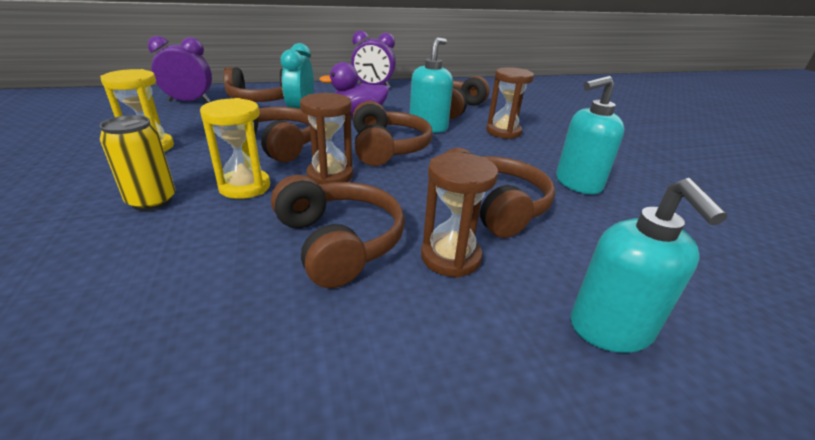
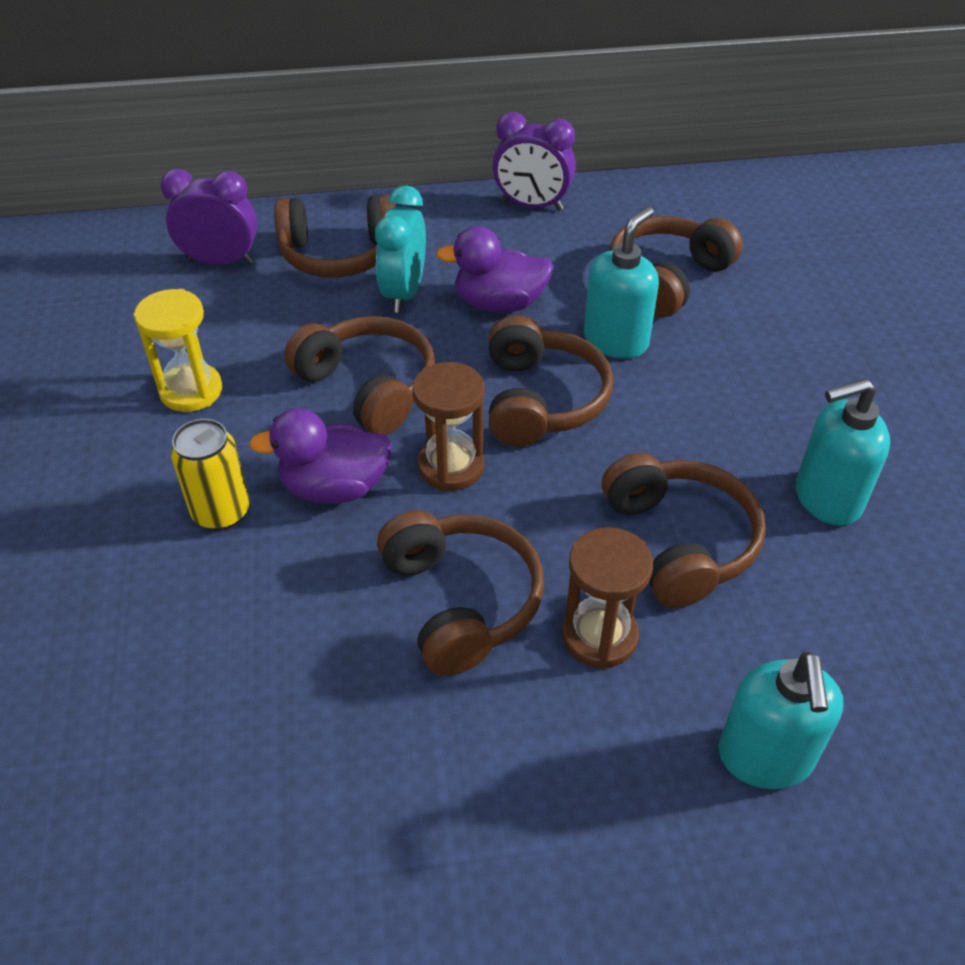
camera: 10 degrees right, 15 degrees up
(245, 187) = (334, 487): yellow hourglass -> purple duck
(503, 132) = (745, 356): brown hourglass -> none

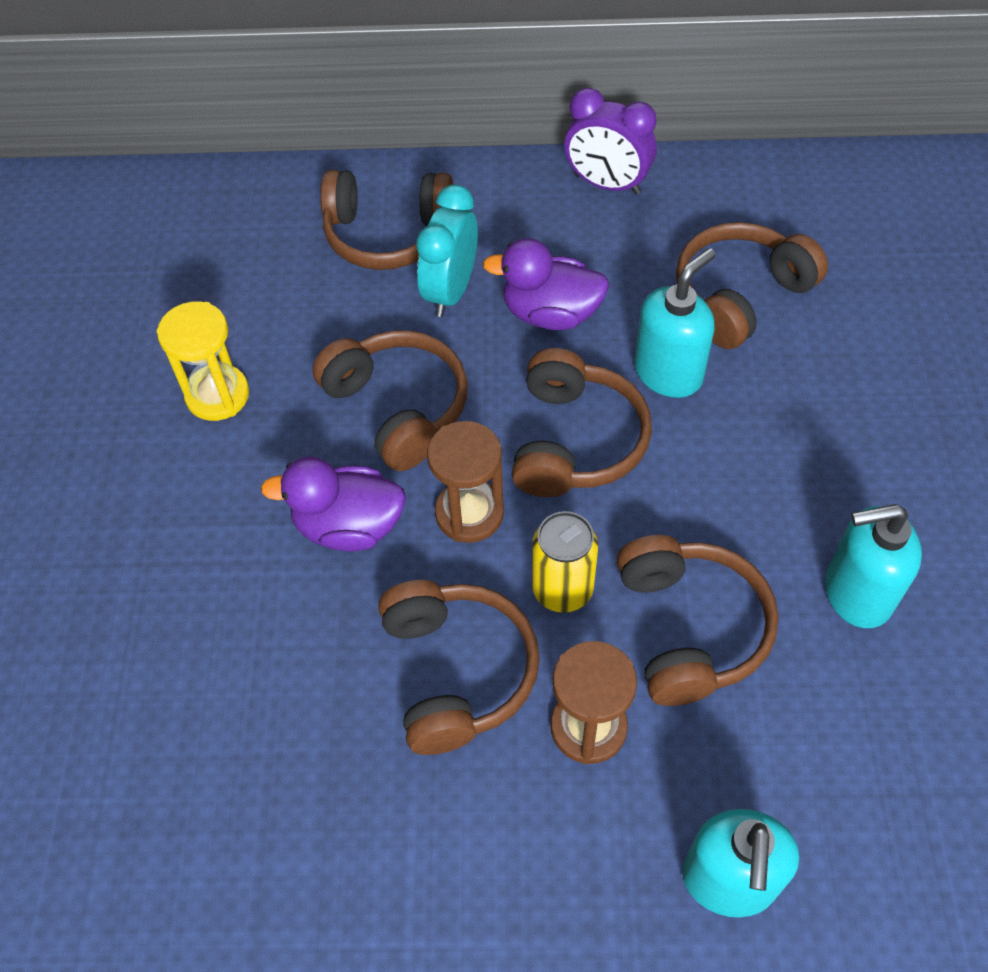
camera: 10 degrees right, 10 degrees up
(221, 262) = (263, 234): purple clock -> none
(221, 512) = (234, 543): yellow can -> yellow can (562, 589)

